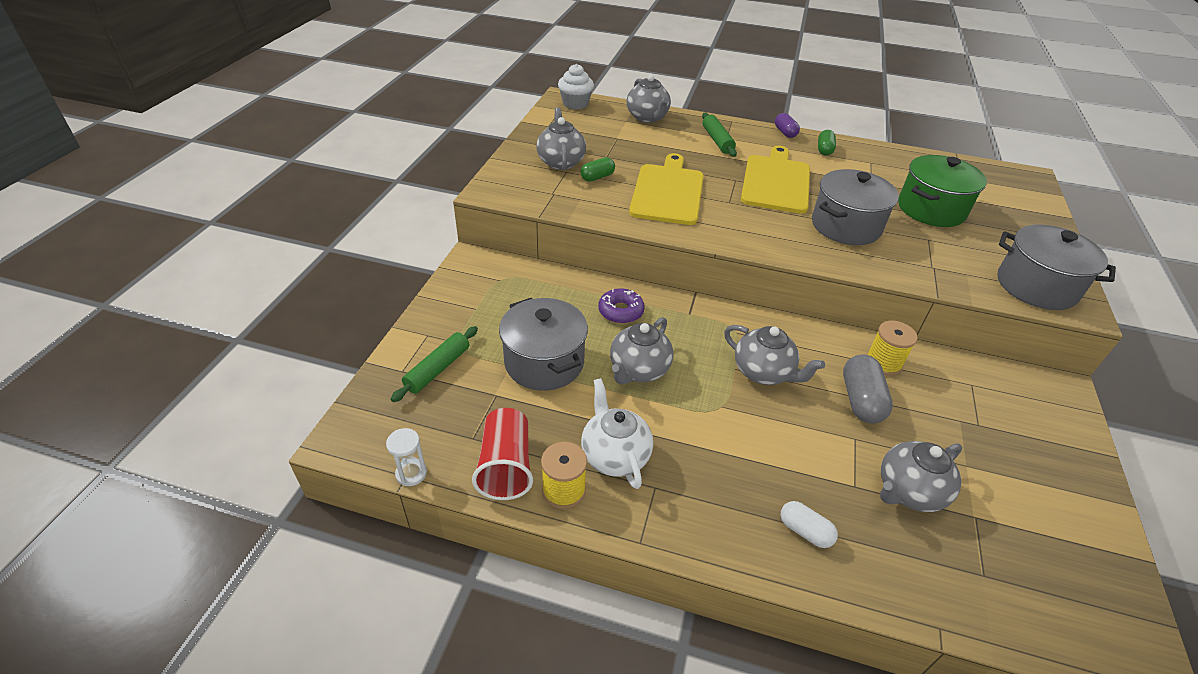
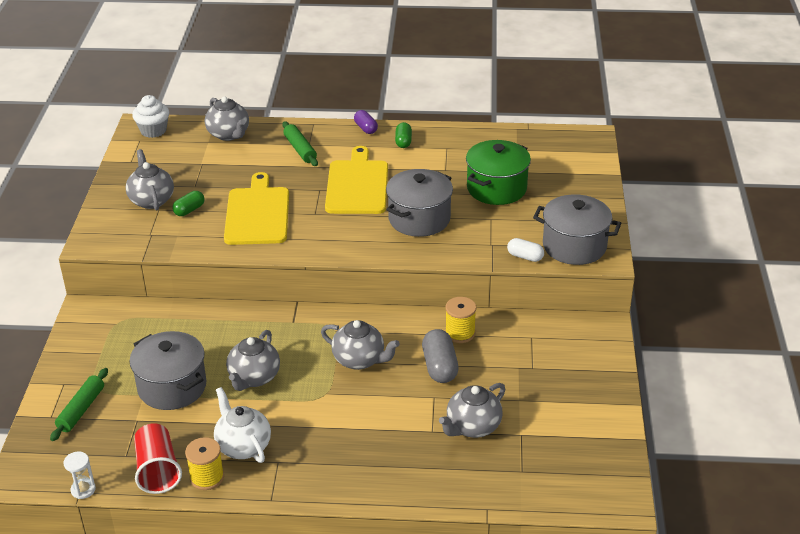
camera: 10 degrees left, 5 degrees down
(620, 311) = (231, 331): purple donut -> none
(805, 531) = (393, 468): white capsule -> white capsule (525, 257)

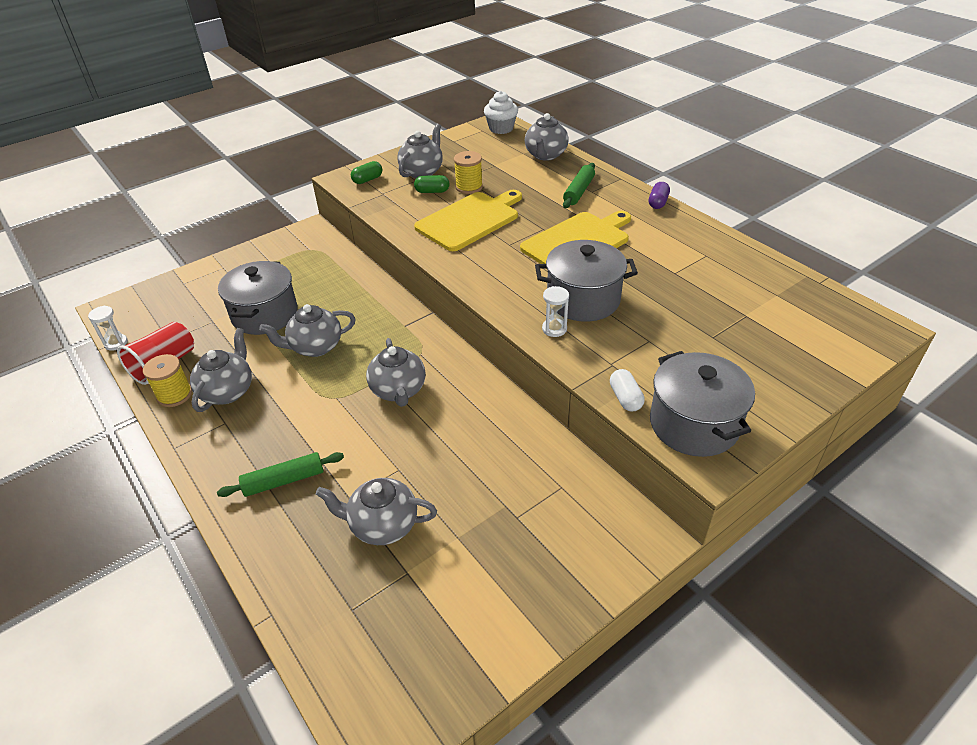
camera: 50 degrees right, 5 degrees up
(81, 409) = (202, 291): green rolling pin -> green rolling pin (284, 480)
(243, 446) = (228, 391): white teapot -> grey teapot
(403, 142) = (673, 229): green capsule -> green capsule (367, 180)
(430, 246) = (554, 329): none -> white hourglass
(439, 367) = (444, 447): grey capsule -> none
(460, 333) = (506, 431): yellow spool -> yellow spool (469, 187)
(496, 188) = (698, 317): green pot -> none

